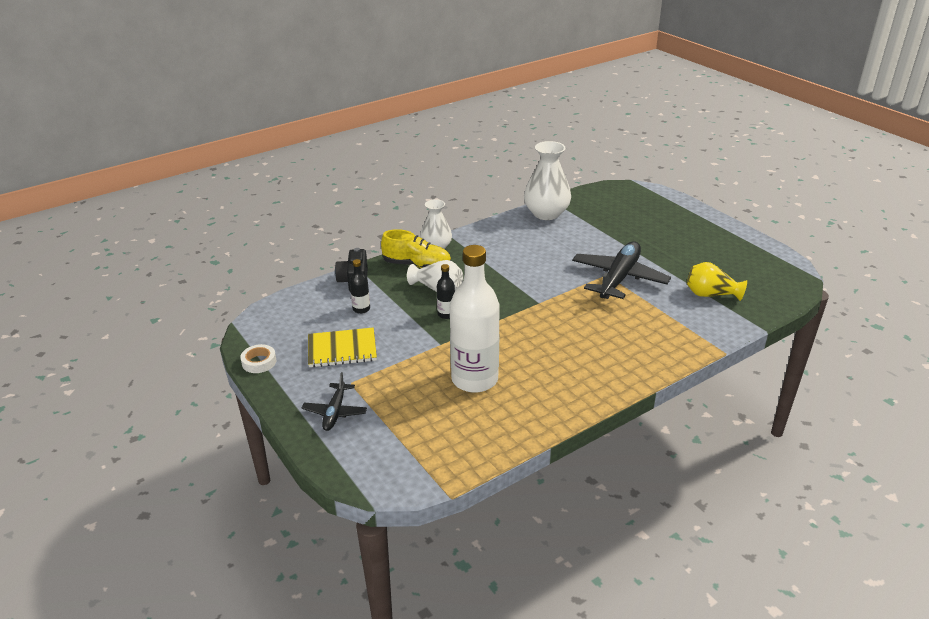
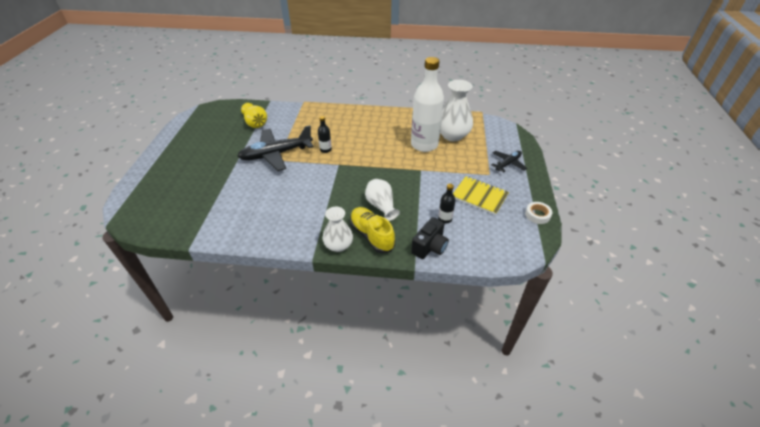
camera: 140 degrees left, 10 degrees up
(446, 314) = (397, 186): black bottle -> black bottle (325, 150)
(546, 213) = (221, 229): white vase -> white vase (452, 135)

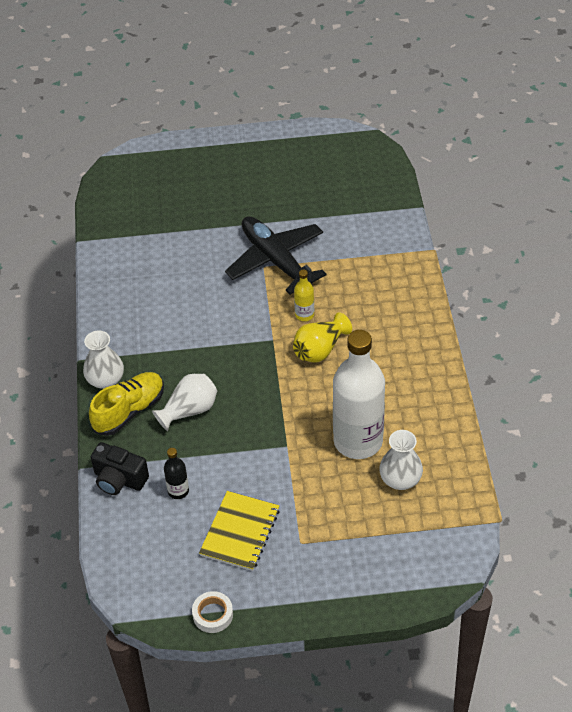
camera: 80 degrees right, 5 degrees up
(255, 123) = (348, 212): yellow vase -> yellow vase (320, 349)
(325, 150) = (304, 315): black bottle -> yellow bottle
(452, 135) = (400, 479): white vase -> white vase, size x0.64
(508, 164) = (338, 570): black plane -> none

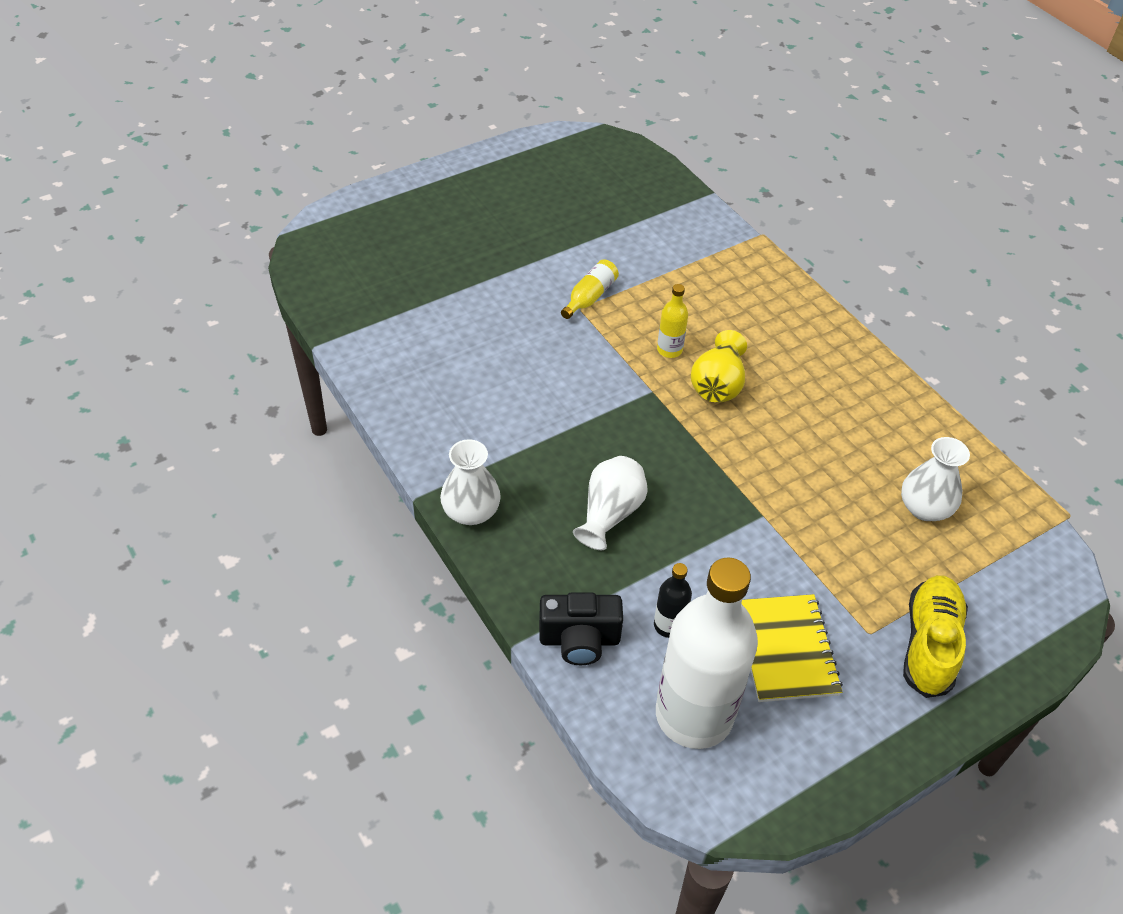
camera: 30 degrees left, 0 degrees up
(129, 411) = (531, 542): yellow shoe -> yellow shoe (929, 644)
(213, 614) = (832, 778): white tape -> none
(276, 260) = (590, 297): black plane -> yellow bottle
(358, 441) = (842, 479): white bottle -> white bottle (694, 715)

